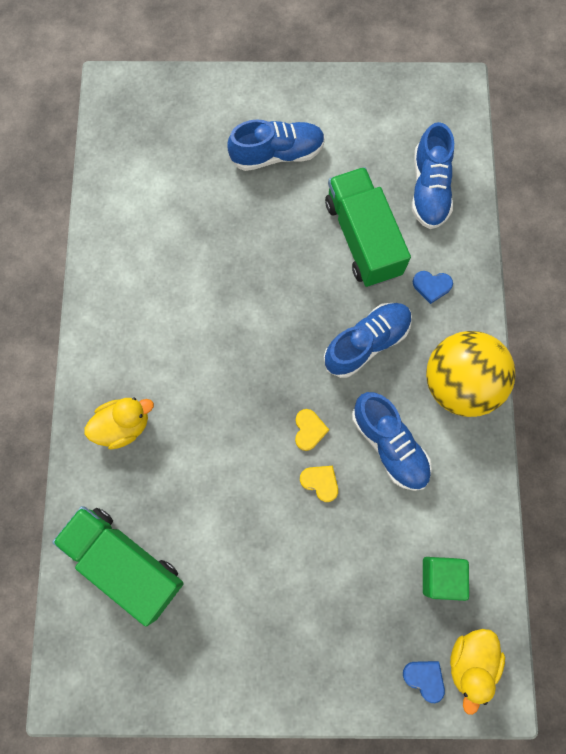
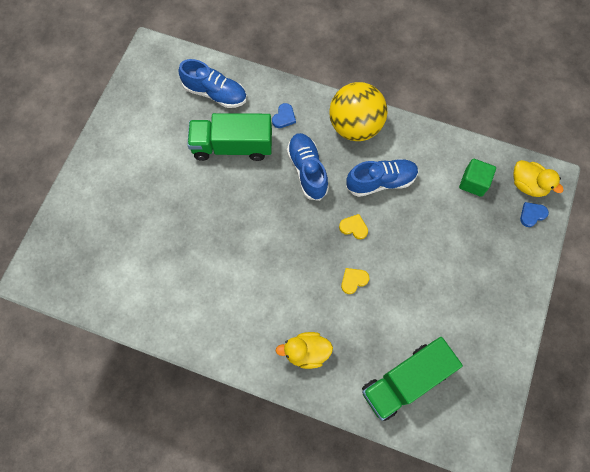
camera: 70 degrees left, 5 degrees down
(123, 425) = (306, 352): yellow duck -> yellow duck turned 90 degrees counterclockwise
(277, 154) = (144, 178): blue shoe -> none
(320, 482) = (391, 232): yellow heart -> yellow heart (353, 280)

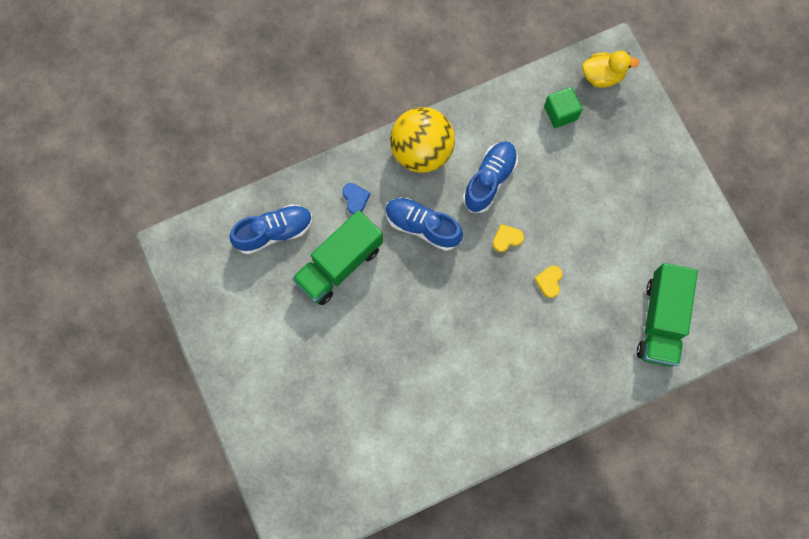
camera: 45 degrees left, 5 degrees up
(306, 352) = (570, 372): yellow duck -> none
(532, 214) = (628, 98): blue heart -> none

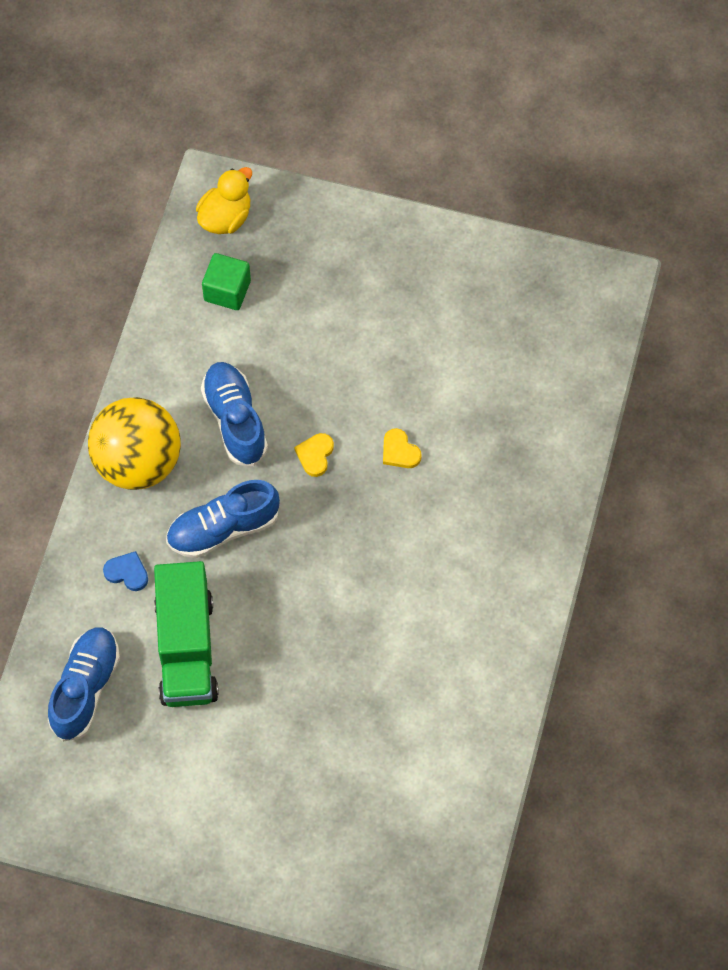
camera: 50 degrees left, 10 degrees down
(661, 321) = (538, 378): green truck -> none

